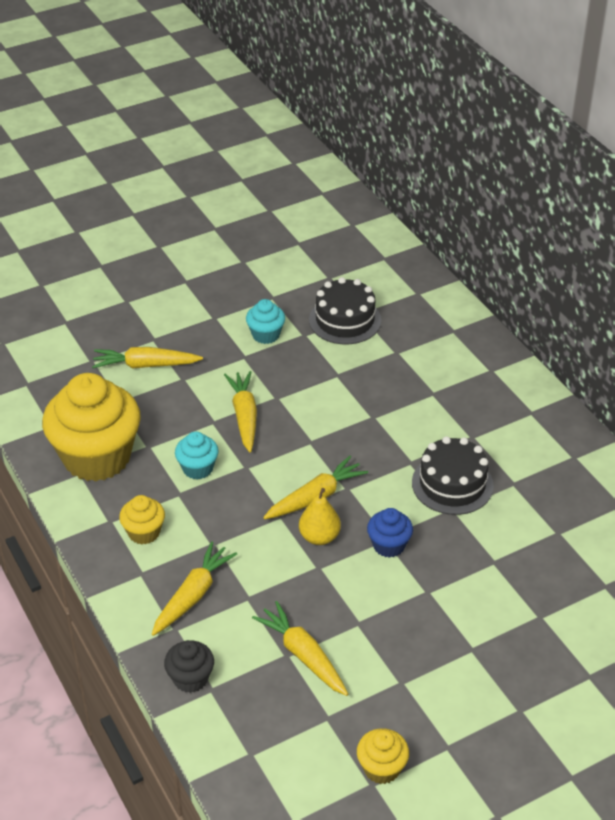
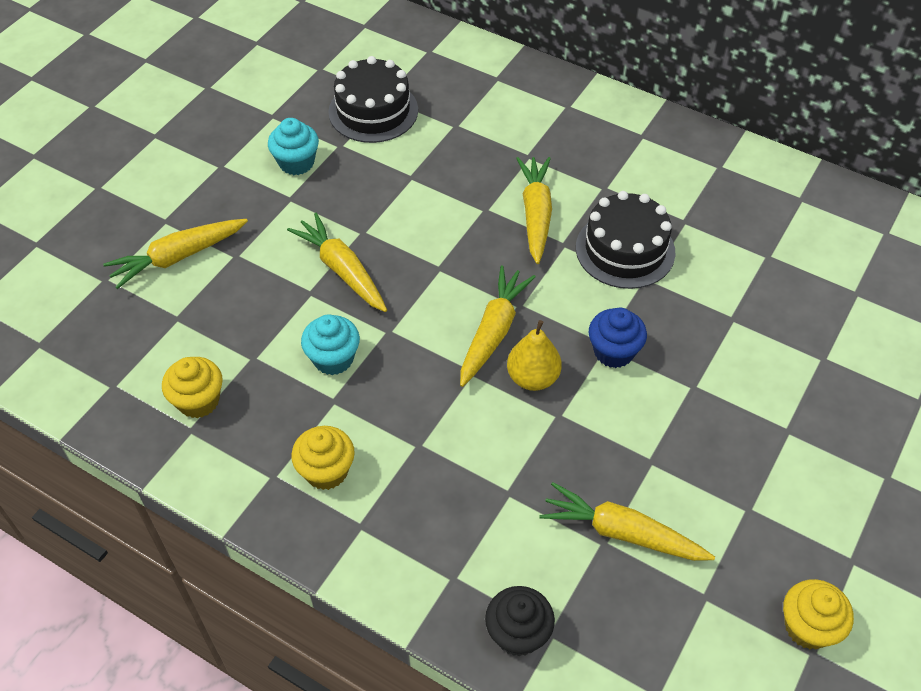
camera: 30 degrees left, 10 degrees up
(97, 457) = (198, 401): yellow cupcake -> yellow cupcake, size x0.45
(193, 595) = (443, 523): yellow carrot -> yellow carrot (535, 214)

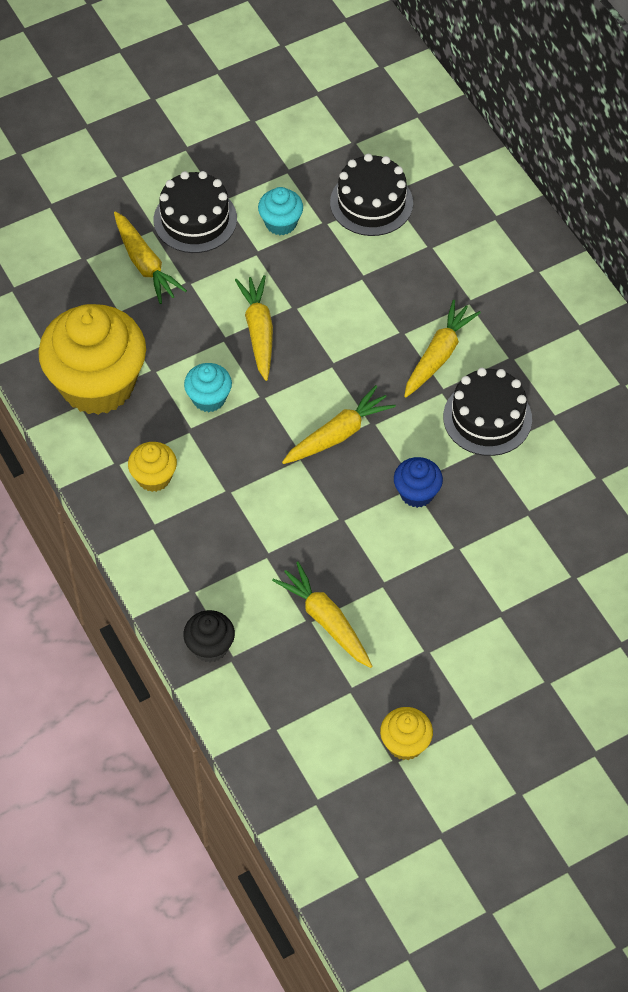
camera: 30 degrees right, 5 degrees up
(178, 257) = (145, 264): yellow carrot -> yellow carrot turned 120 degrees counterclockwise
(198, 401) = (97, 384): yellow cupcake -> yellow cupcake, size x2.23
(205, 194) = (195, 219): none -> black cake
(533, 378) = (342, 483): yellow pear -> none

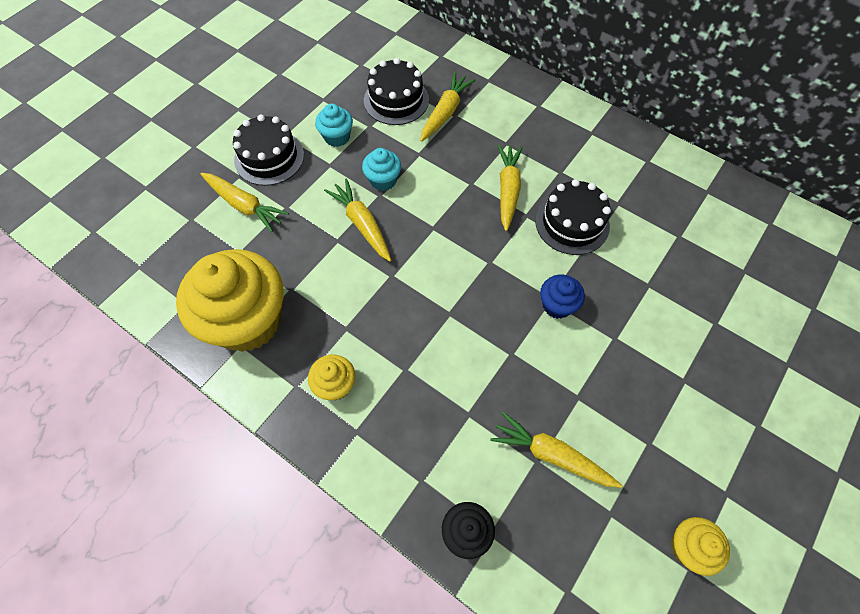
camera: 25 degrees left, 5 degrees up
(209, 398) = (349, 294): turquoise cupcake -> turquoise cupcake (383, 180)
(338, 434) = (468, 282): yellow carrot -> yellow carrot (445, 112)

